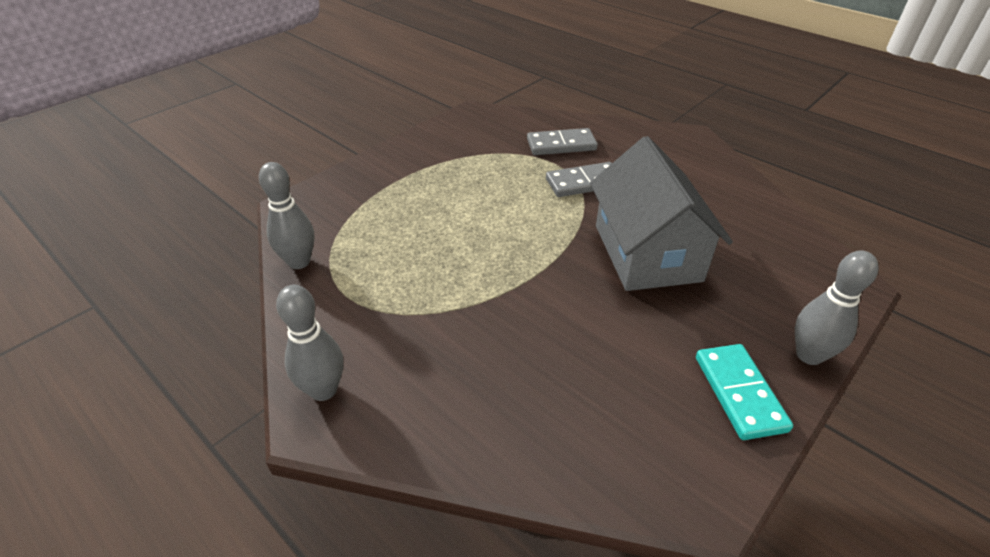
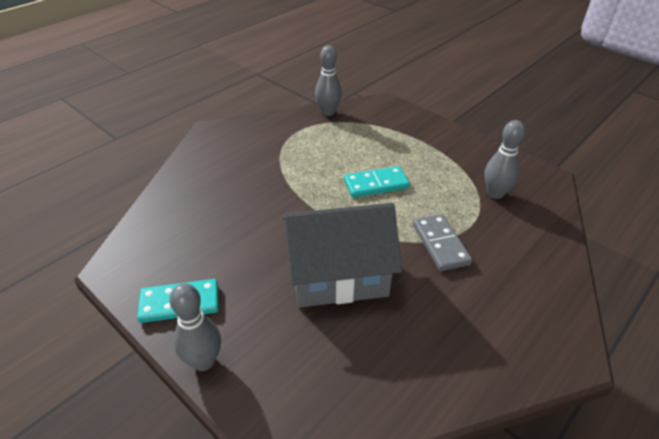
camera: 90 degrees right, 0 degrees up
(323, 390) = (228, 131): grey bowling pin -> grey bowling pin (495, 193)
(486, 220) = (376, 184): none -> turquoise domino
(561, 145) = (506, 233): grey domino -> none

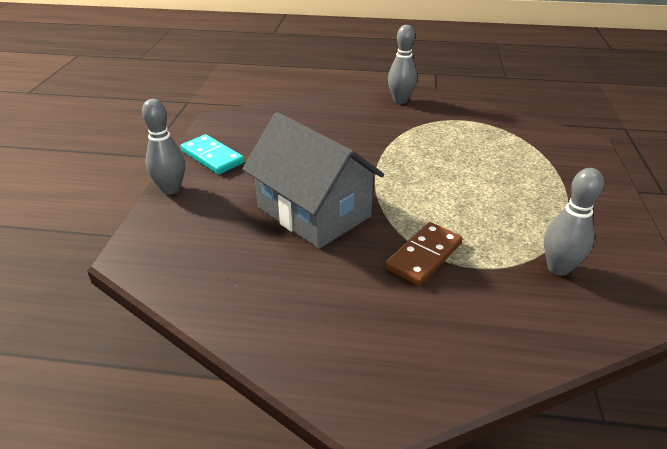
camera: 55 degrees right, 5 degrees down
(328, 112) = (514, 122): grey bowling pin -> grey bowling pin (400, 100)
(376, 184) = (454, 186): turquoise domino -> none
(440, 244) = (423, 256): grey domino -> brown domino

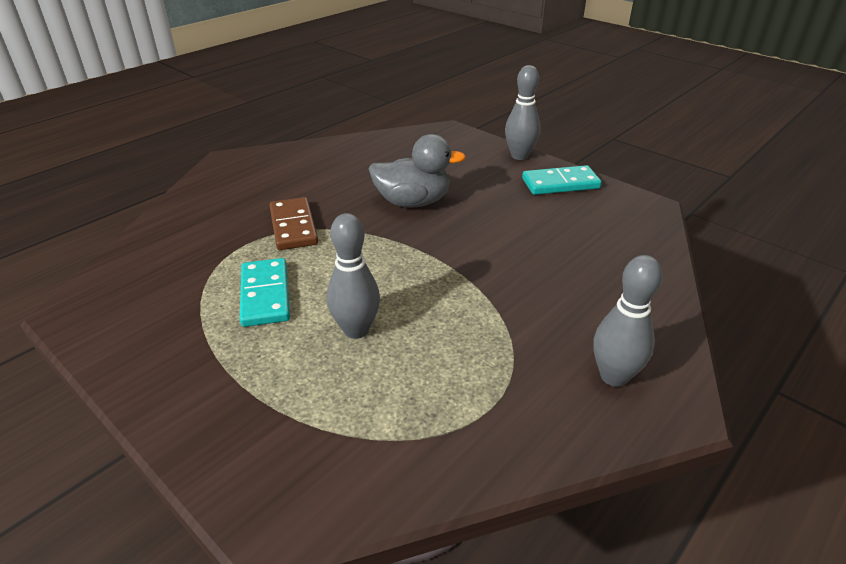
camera: 125 degrees right, 0 degrees up
(314, 212) = (413, 202): grey house -> grey duck
(505, 220) = (265, 295): none -> turquoise domino
(558, 268) = (180, 283): grey bowling pin -> grey bowling pin (356, 330)

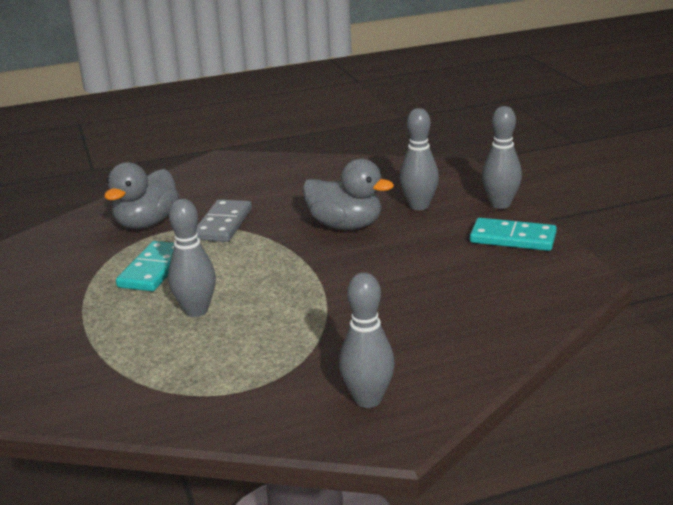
camera: 30 degrees right, 10 degrees down
(208, 243) = (147, 223): none -> grey duck
(293, 226) = (223, 224): brown domino -> grey domino
(456, 170) = (419, 206): none -> grey bowling pin

